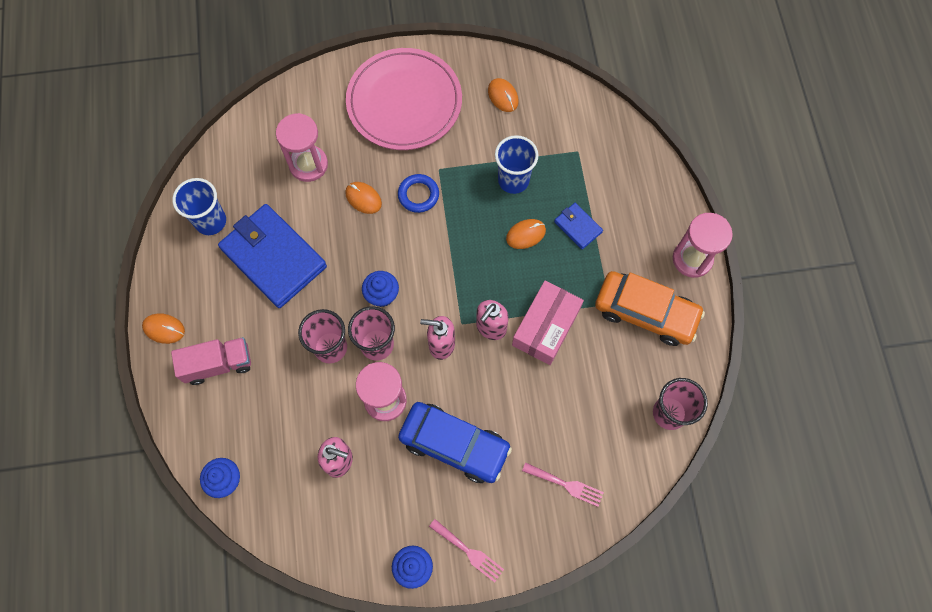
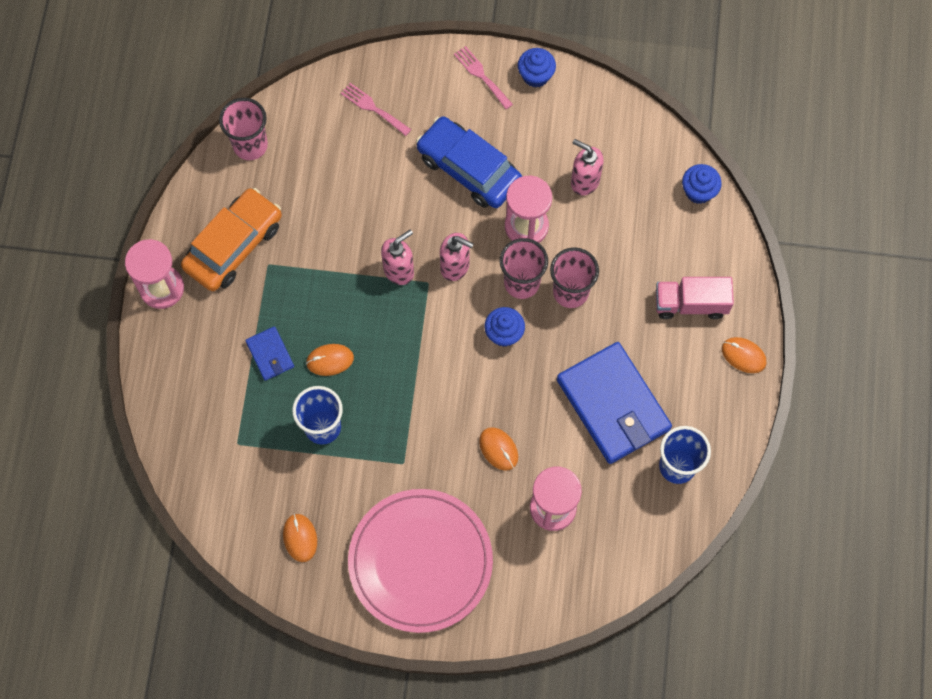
camera: 165 degrees left, 0 degrees up
(418, 195) = (435, 437): blue ring -> none
(546, 327) = (342, 257): pink box -> none
(645, 312) = (234, 245): orange car -> orange car turned 90 degrees clockwise

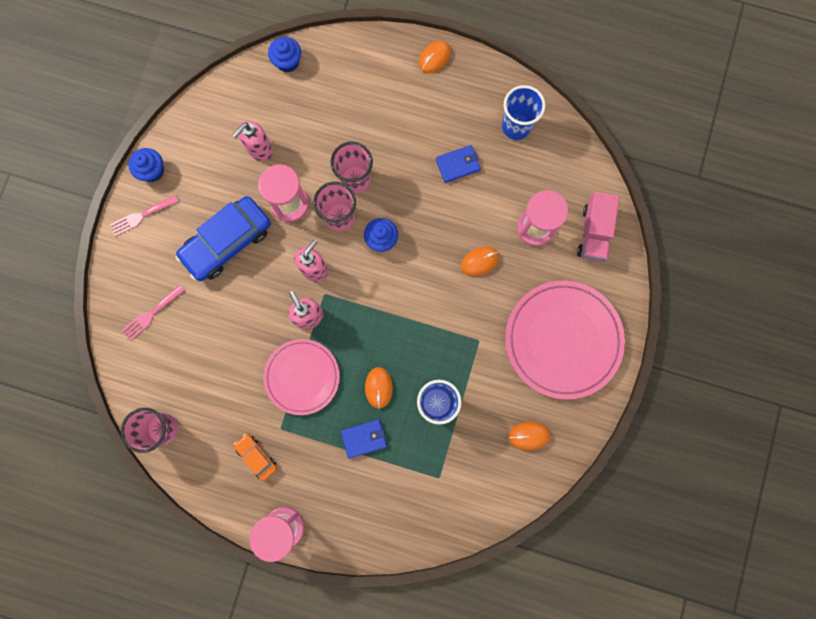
camera: 80 degrees left, 10 degrees up
(234, 245) = (256, 456): orange car -> orange car, size x0.49
(329, 276) = (302, 377): none -> pink plate
(613, 405) = (458, 165): blue wallet -> blue wallet, size x0.46
(690, 304) = (384, 88): pink truck -> pink truck (593, 232)

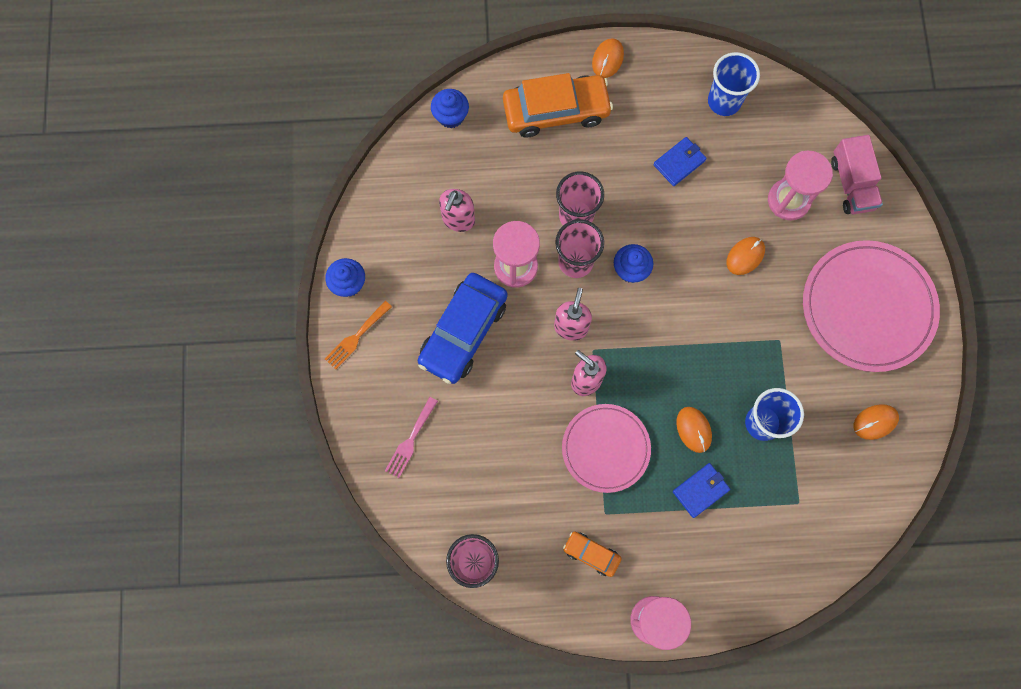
camera: 20 degrees left, 5 degrees down
(141, 216) = (356, 337): pink fork -> orange fork
(374, 87) = (556, 111): none -> orange car

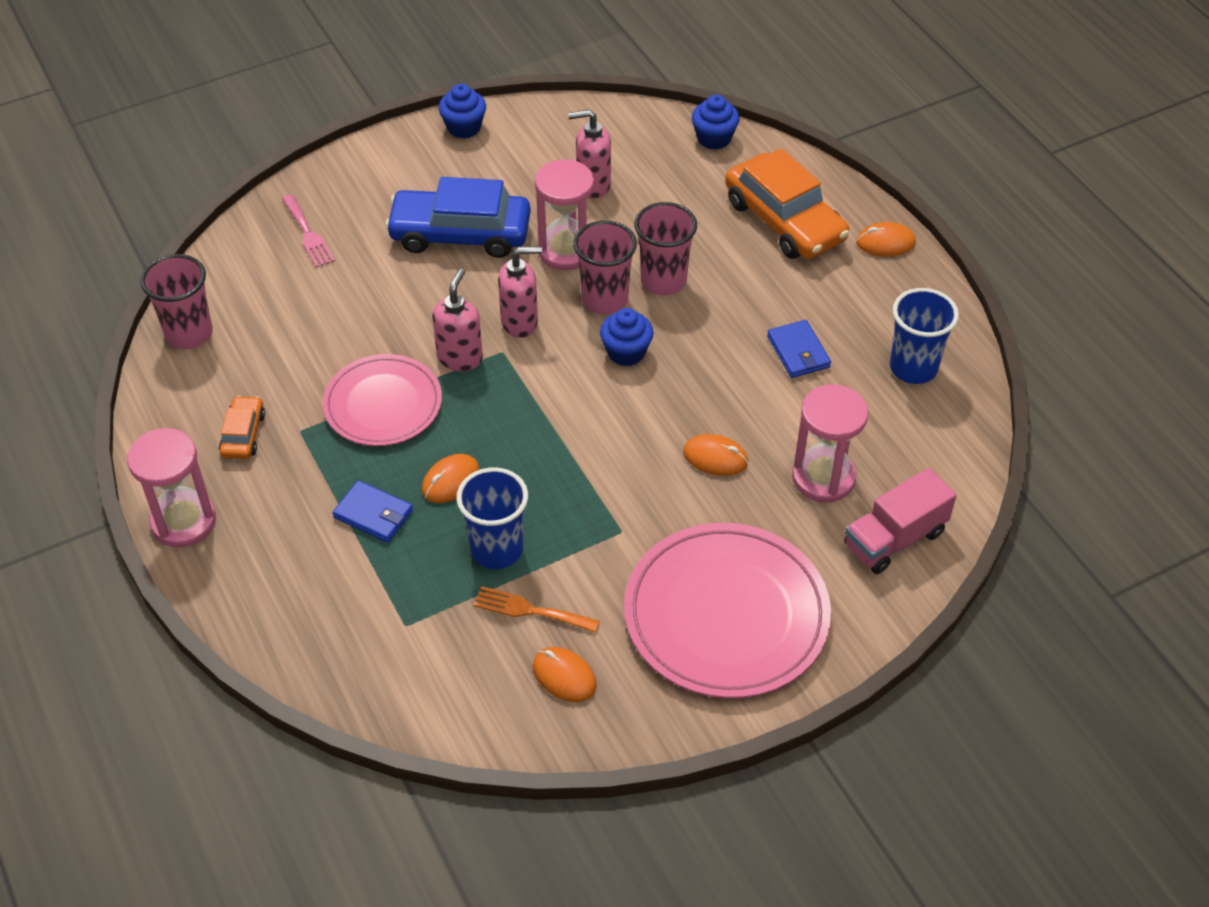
camera: 65 degrees right, 25 degrees down
(356, 337) = (406, 153): orange fork -> orange fork (530, 610)
(410, 441) = (308, 234): pink fork -> pink fork turned 120 degrees counterclockwise
(679, 162) = (798, 352): blue wallet -> blue wallet turned 45 degrees clockwise

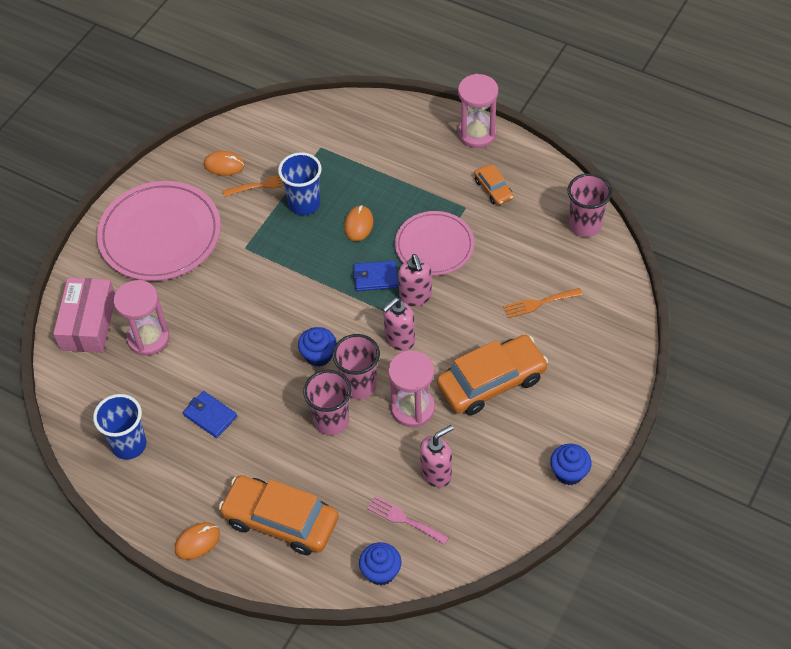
camera: 150 degrees right, 5 degrees up
(308, 234) = (586, 326): pink fork -> pink fork (404, 519)
(332, 281) = (539, 303): none -> orange fork
(373, 514) = (384, 187): blue wallet -> blue wallet (375, 277)
(460, 234) = (491, 382): blue car -> orange car
(715, 458) = (219, 316): orange mouse -> none
(894, 539) = (88, 323): pink truck -> pink box

